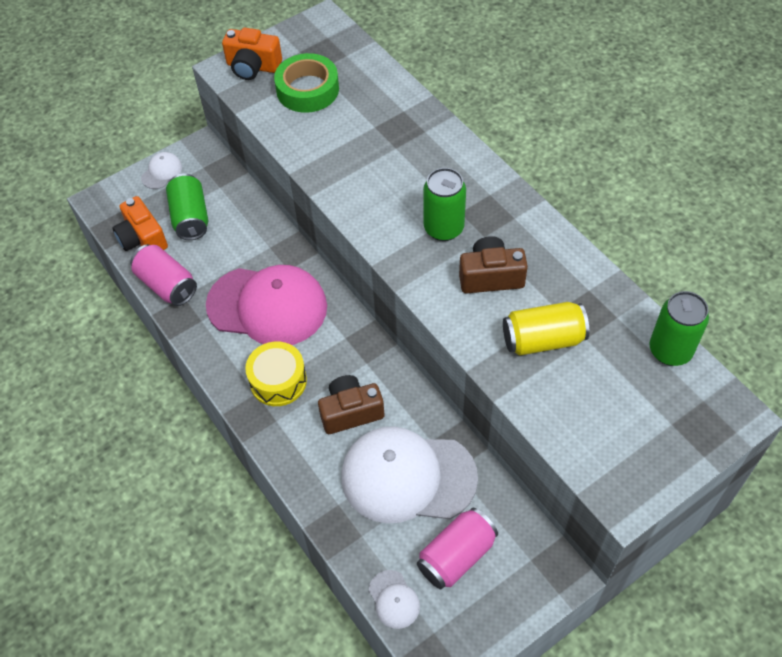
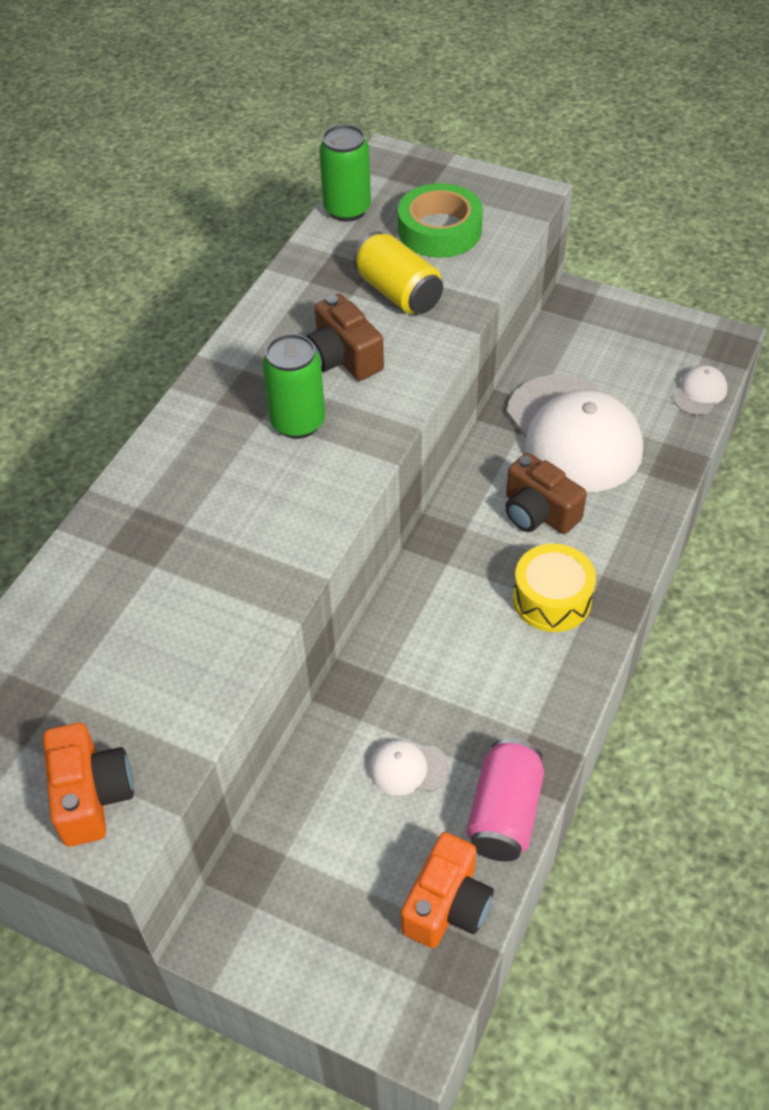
camera: 120 degrees left, 5 degrees down
(161, 172) = (299, 968): white cap -> white cap (408, 768)
(190, 217) = (367, 859): green can -> none
(267, 306) = (456, 668): pink cap -> none
(307, 89) = (113, 686): green tape -> green tape (439, 230)
(456, 556) = (621, 368): pink can -> none

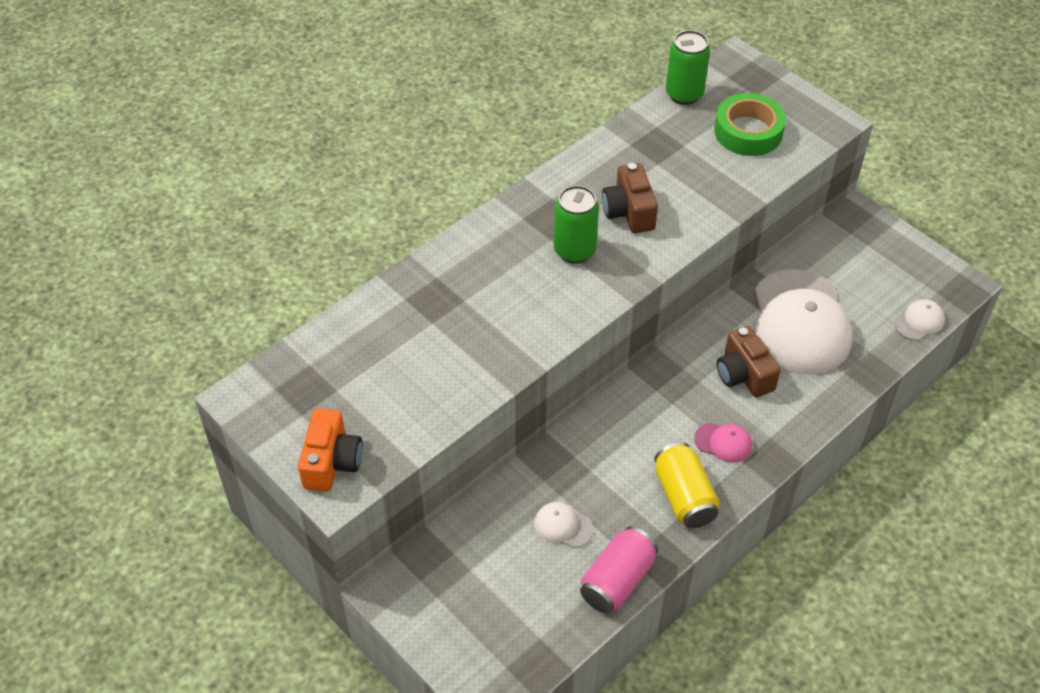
camera: 20 degrees right, 0 degrees up
(398, 293) = (693, 173): yellow can -> yellow can (684, 497)
(447, 905) = (549, 627): orange camera -> none
(552, 599) = (723, 442): yellow drum -> pink cap

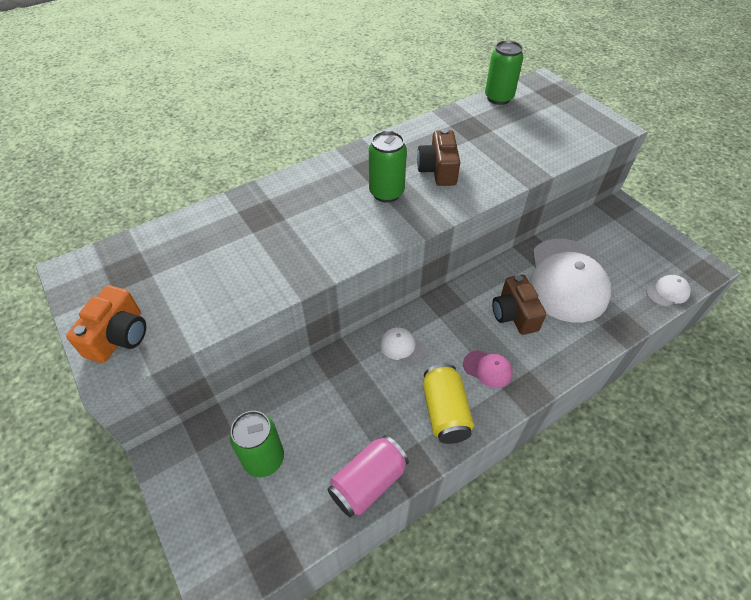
camera: 10 degrees right, 0 degrees up
(498, 575) = (264, 459): none -> green can
(563, 526) = (333, 422): white cap -> white cap (403, 347)
(748, 131) = (545, 126): green tape -> none

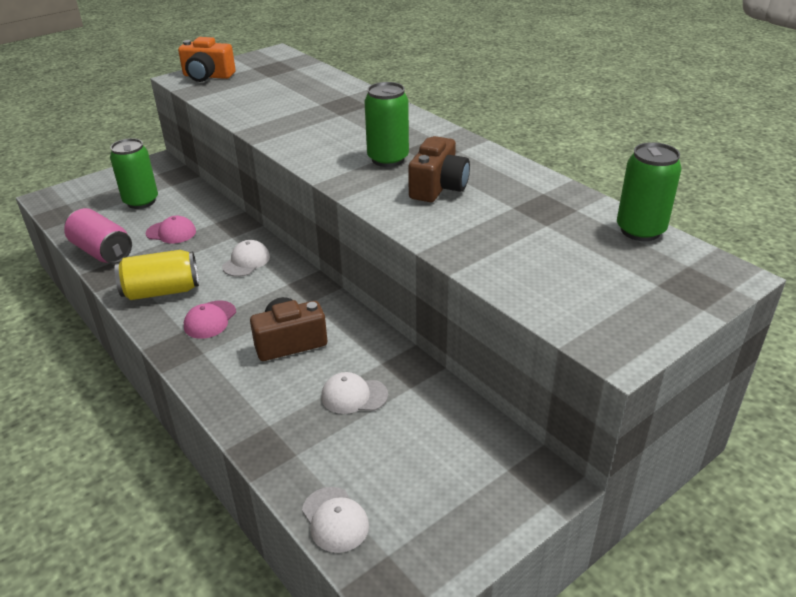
camera: 85 degrees right, 15 degrees down
(340, 417) = (171, 232): none -> pink cap
(438, 170) = (438, 187): brown camera -> brown camera turned 120 degrees clockwise
(567, 280) = (354, 396): white cap -> white cap, size x0.41

